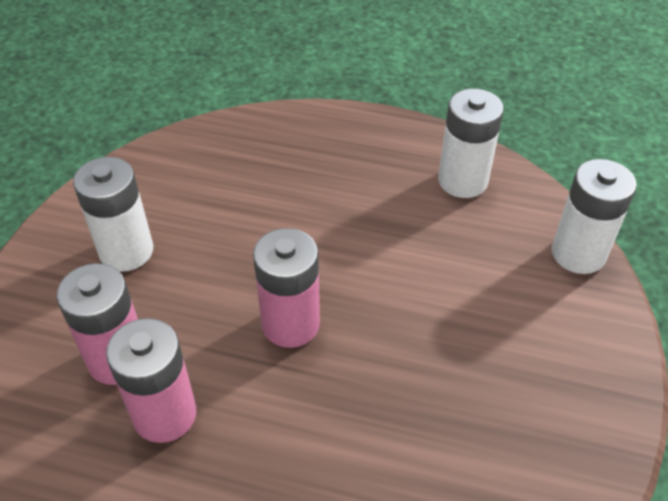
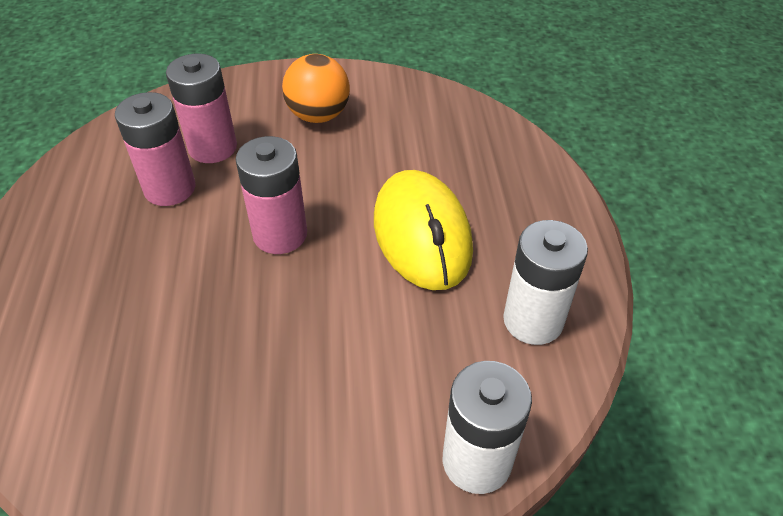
camera: 70 degrees right, 0 degrees up
(126, 251) = (318, 115): white battery -> orange ball
(342, 218) = (422, 234): none -> yellow mouse

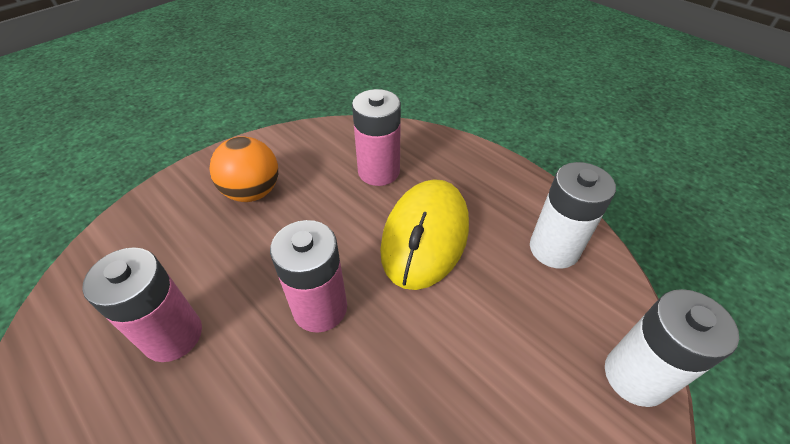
camera: 40 degrees left, 0 degrees up
(212, 147) = (181, 271): pink battery -> pink battery (379, 171)
(422, 234) = (425, 236): yellow mouse -> yellow mouse turned 75 degrees clockwise

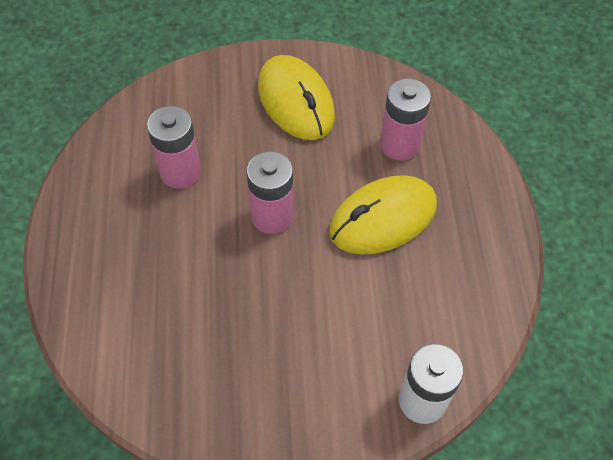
camera: 40 degrees right, 10 degrees up
(252, 192) = (295, 102): orange ball -> yellow mouse
(554, 249) = (466, 294): white battery -> none

